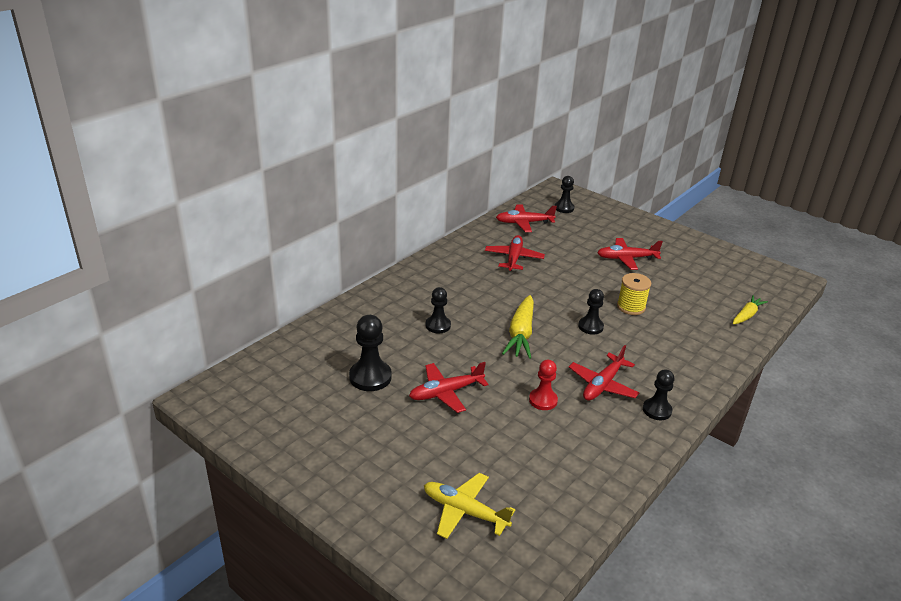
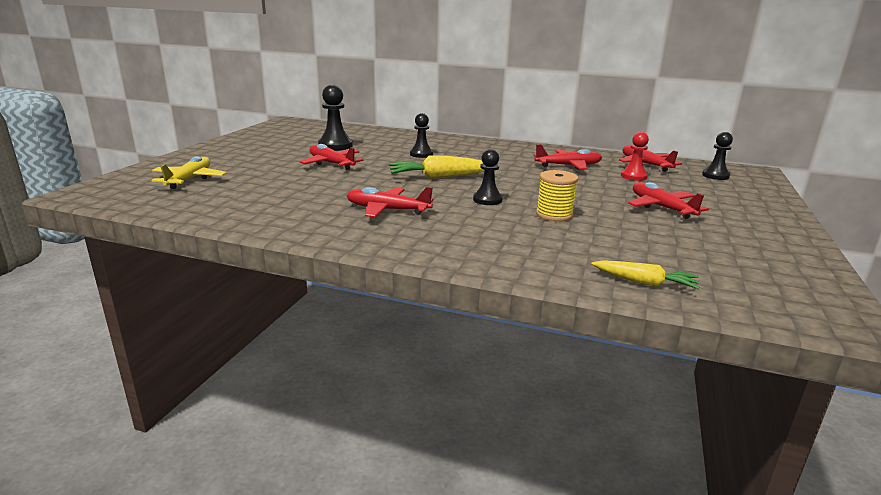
camera: 70 degrees right, 10 degrees down
(543, 400) = (343, 191): red pawn -> red pawn (633, 176)
(657, 410) = (361, 235): black pawn -> none

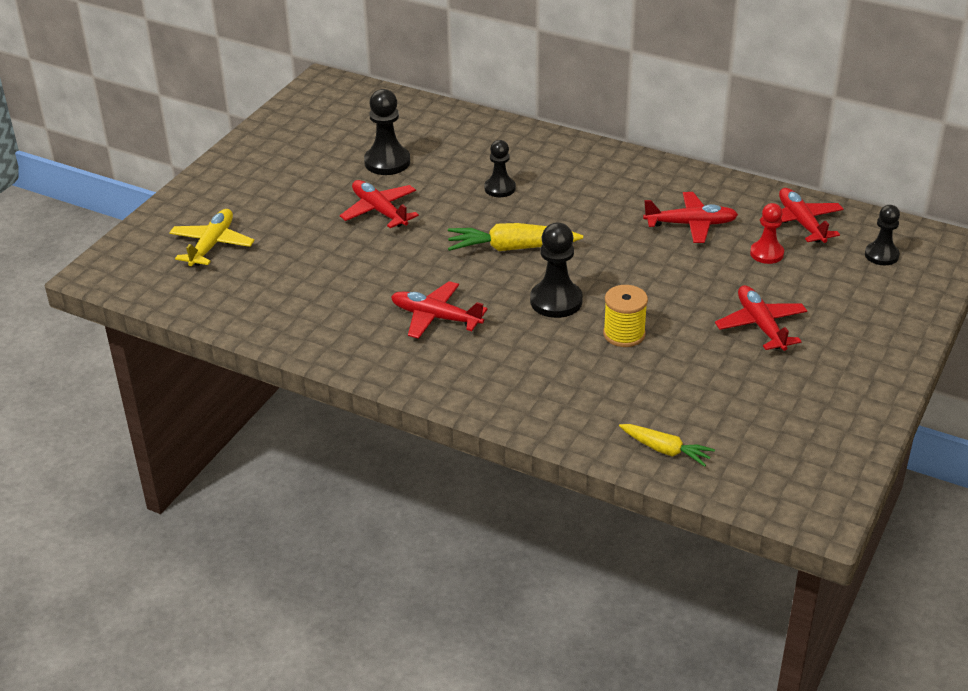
camera: 10 degrees right, 15 degrees up
(487, 200) = (556, 301): black pawn -> black pawn, size x1.51

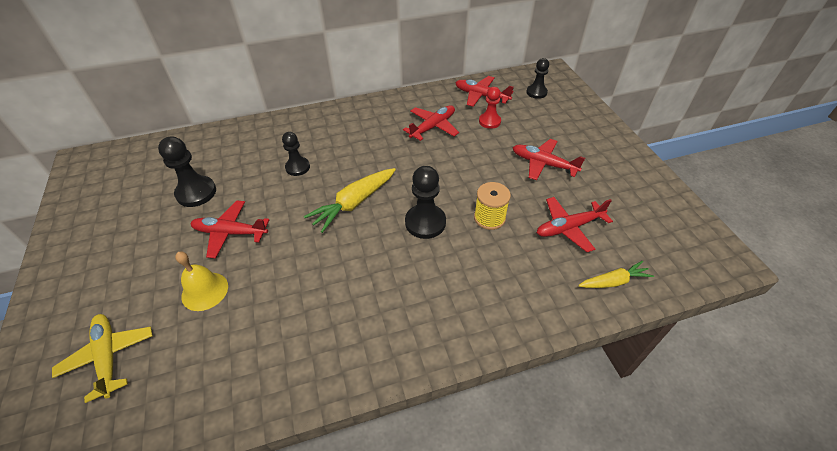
camera: 45 degrees left, 10 degrees up
(315, 242) = (205, 291): none -> yellow bell
(435, 317) = (366, 290): red plane -> red plane (568, 227)

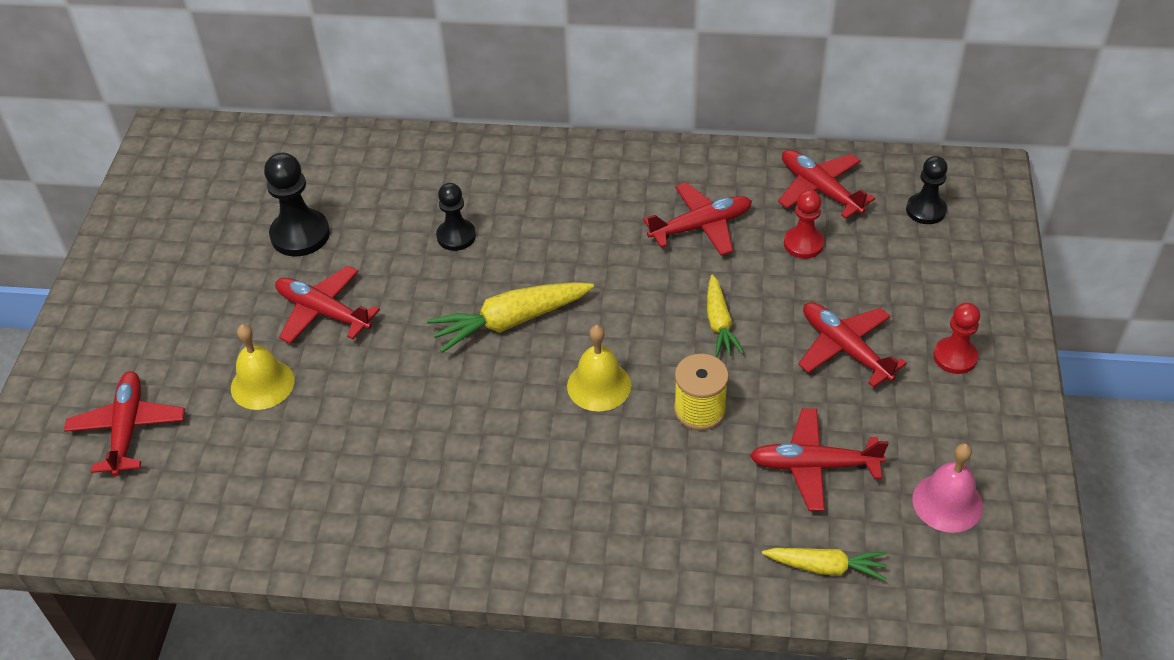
camera: 25 degrees right, 0 degrees up
(108, 356) = (128, 428): yellow plane -> red plane
(425, 222) = (599, 385): black pawn -> yellow bell
(471, 170) = (719, 323): none -> yellow carrot
(597, 152) = (955, 357): none -> red pawn
(647, 224) = (947, 502): none -> pink bell

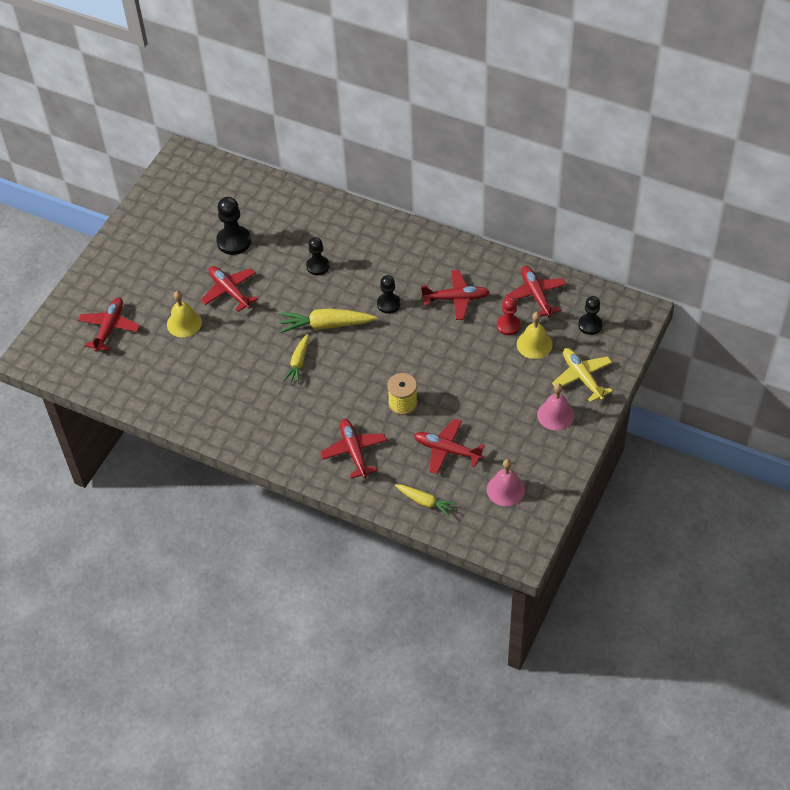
camera: 20 degrees right, 5 degrees up
(598, 262) = (388, 304): none -> black pawn
(599, 385) = (356, 374): yellow bell -> yellow bell (534, 344)
(719, 323) = (437, 359): yellow carrot -> yellow carrot (298, 363)
(845, 348) = (498, 393): red plane -> red plane (354, 451)
(955, 357) = (555, 415): red pawn -> pink bell
(961, 288) = (582, 377): none -> yellow plane

